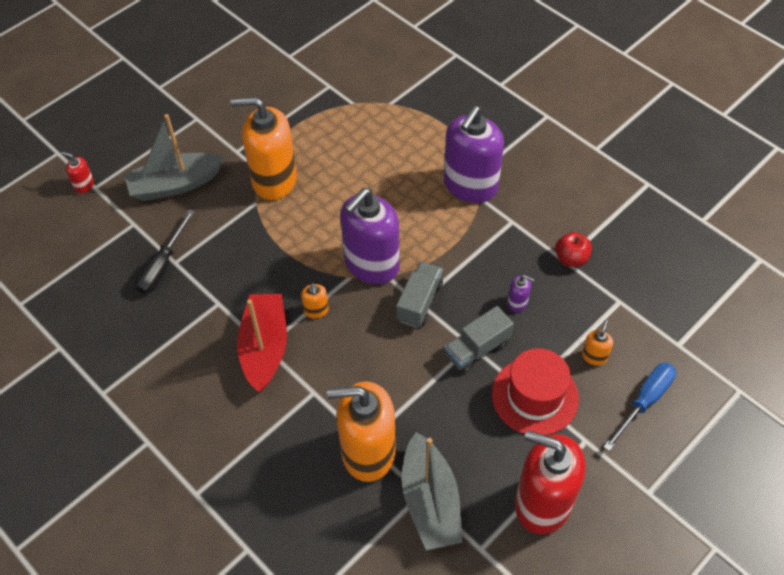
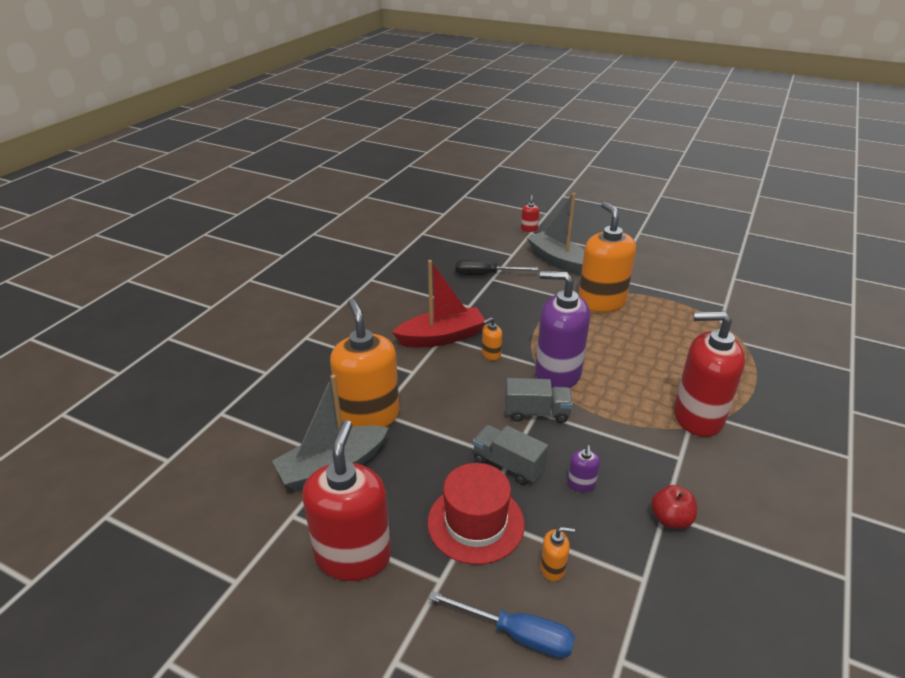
camera: 70 degrees right, 20 degrees down
(470, 186) = (697, 417): purple soap dispenser -> red soap dispenser

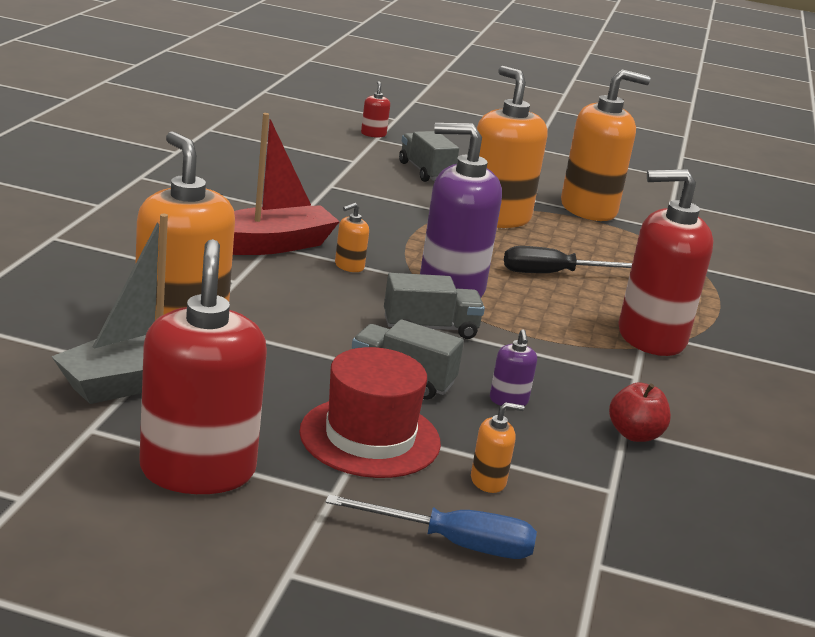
camera: 15 degrees left, 10 degrees down
(485, 274) = (319, 180): black screwdriver -> black screwdriver (553, 274)
(559, 261) = (425, 172): grey boat -> grey truck
(669, 289) = (588, 209): none -> orange soap dispenser

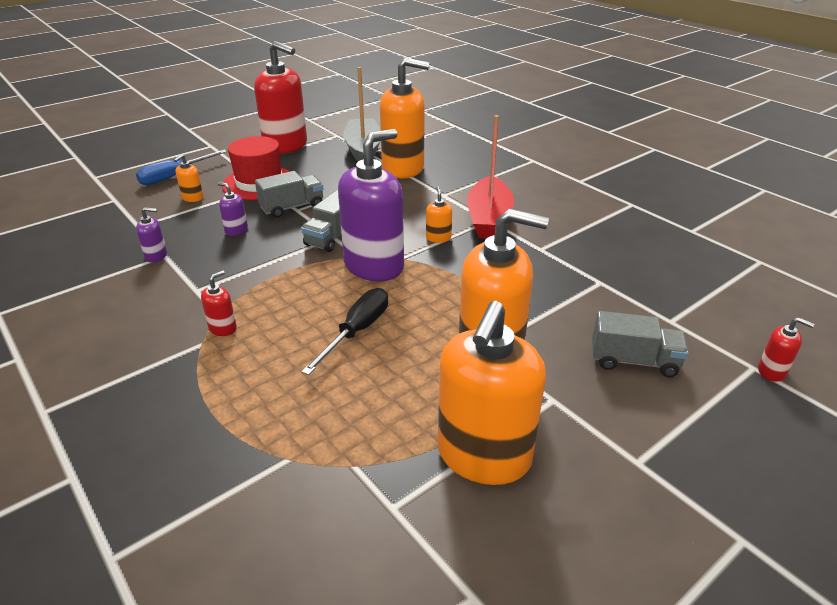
camera: 130 degrees right, 10 degrees up
(634, 434) = (156, 256): red apple -> purple soap dispenser
(651, 337) = (223, 328): red soap dispenser -> red soap dispenser, size x0.41

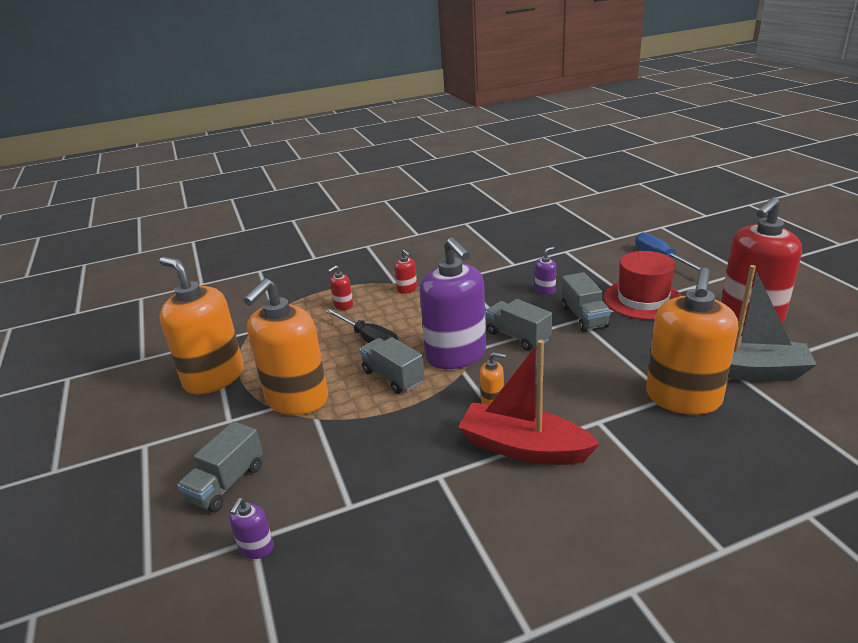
camera: 110 degrees right, 5 degrees down
(156, 256) = (514, 261): purple soap dispenser -> purple soap dispenser (256, 548)
(192, 198) = (613, 269): orange soap dispenser -> none
(425, 297) = (393, 377): none -> grey truck
(772, 371) = (131, 588): red soap dispenser -> red soap dispenser (343, 305)

